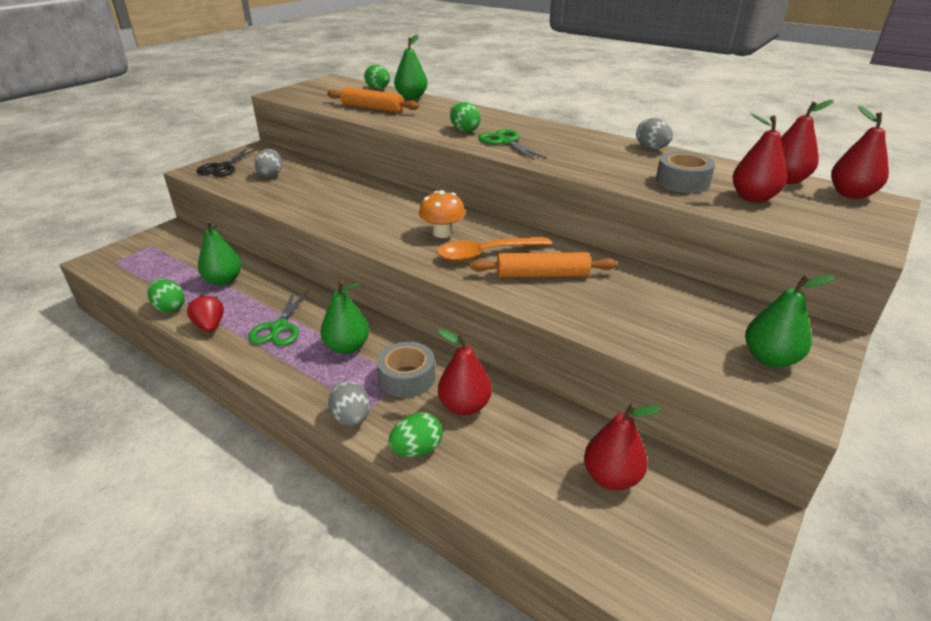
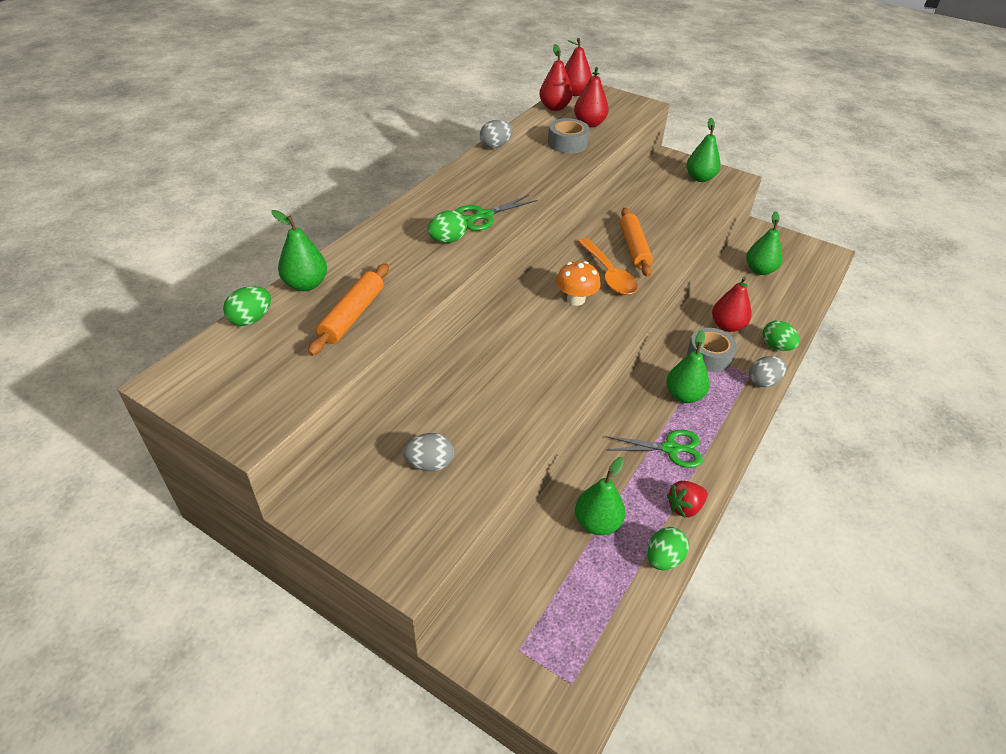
camera: 95 degrees left, 10 degrees up
(222, 167) = (398, 533): black scissors -> none
(611, 477) = (760, 270): red pear -> green pear

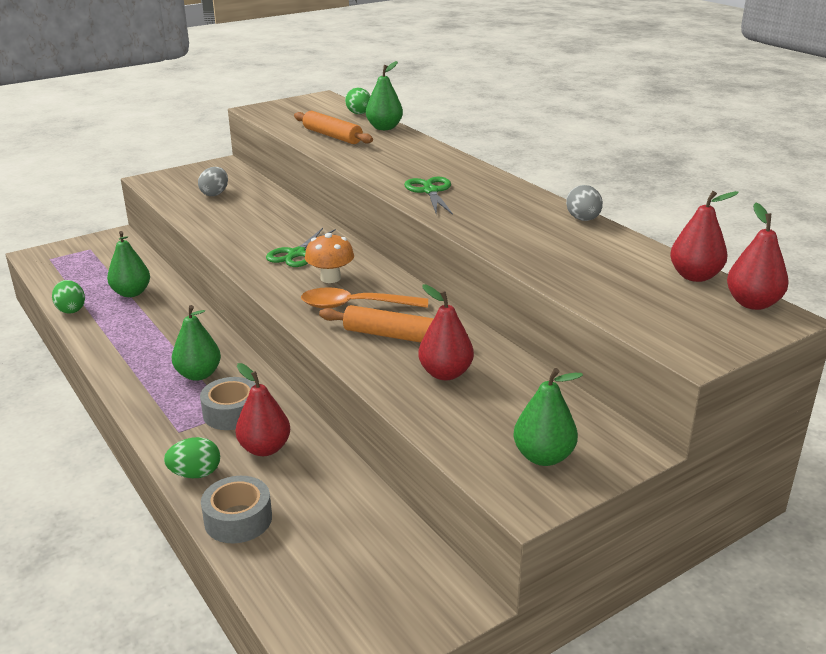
camera: 115 degrees right, 15 degrees down
(447, 240) = (401, 173): green egg -> none
(567, 143) = (571, 261): grey tape -> grey tape (238, 519)
(589, 124) = (629, 289): red pear -> red pear (445, 373)
(671, 448) = (151, 345): green scissors -> green scissors (296, 254)
(684, 507) = (94, 332): red strawberry -> none
(760, 270) = (350, 539): green pear -> none
(763, 381) = (159, 436): grey egg -> none

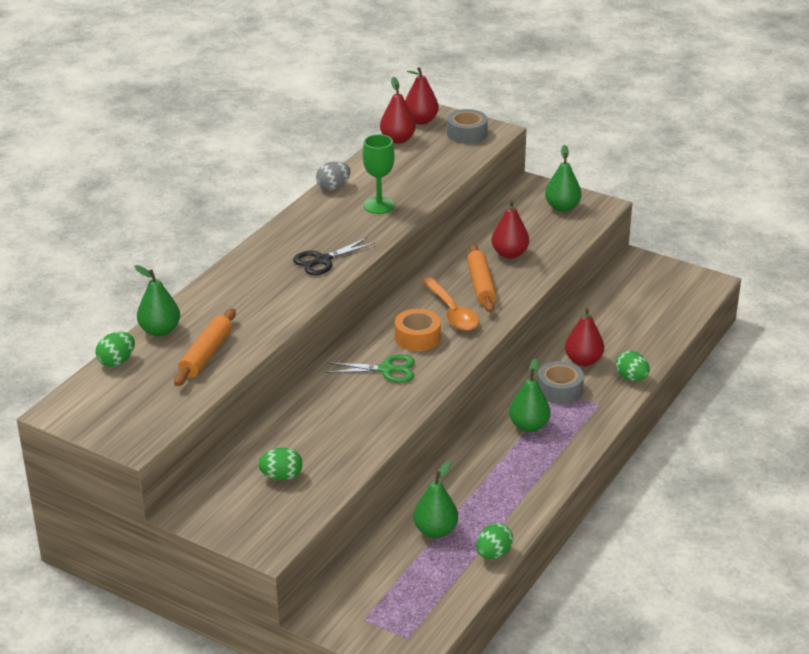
camera: 115 degrees left, 5 degrees up
(215, 194) = (281, 476): grey egg -> green egg
(238, 519) = (651, 345): grey tape -> grey tape (467, 134)
(330, 278) = (417, 337): orange mushroom -> orange tape
(430, 191) = (322, 260): green scissors -> black scissors
(520, 234) = (379, 205): none -> green goblet

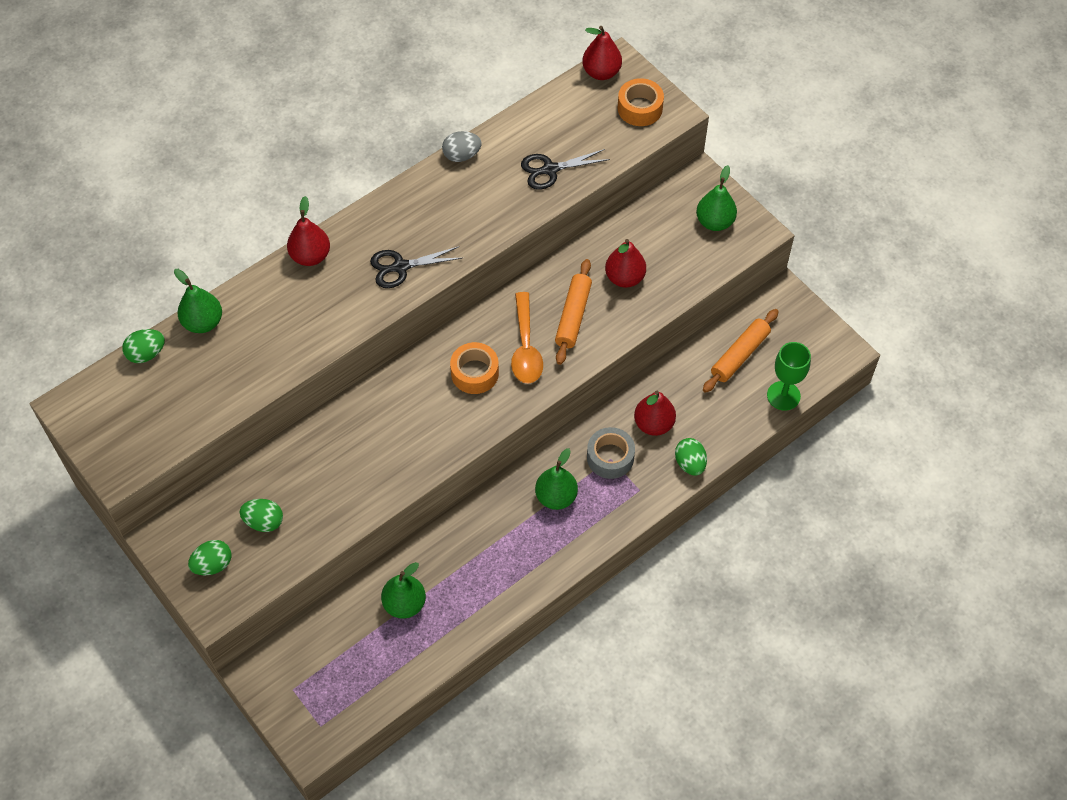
camera: 20 degrees right, 25 degrees up
(206, 354) = (231, 371): orange rolling pin -> orange rolling pin (740, 355)
(379, 205) = (494, 199): green goblet -> green goblet (783, 396)
(387, 370) = (425, 409): green scissors -> none
(398, 139) = (562, 97): red pear -> red pear (310, 256)
(415, 180) = (550, 170): none -> black scissors
(467, 134) = (640, 108): grey tape -> orange tape
(493, 554) = (444, 652): green egg -> green egg (213, 565)

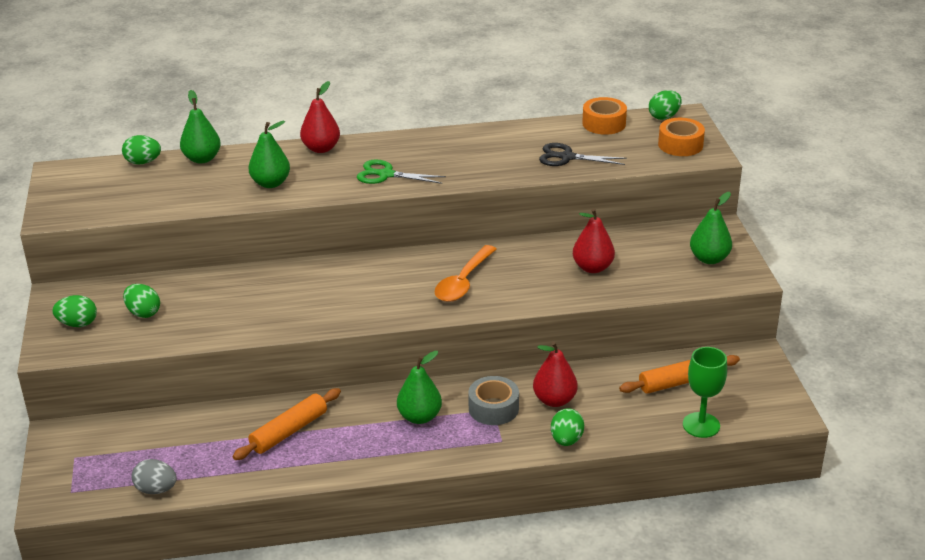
camera: 30 degrees right, 25 degrees down
(400, 267) = (385, 175): black scissors -> green scissors
(404, 604) = (220, 438): green pear -> green pear (270, 183)
(462, 155) = (498, 130): grey egg -> grey egg (156, 489)
(474, 373) = (404, 283): orange tape -> orange tape (604, 123)
(573, 316) = (524, 276): orange rolling pin -> orange rolling pin (289, 431)
(601, 72) = (664, 117): red pear -> green egg

